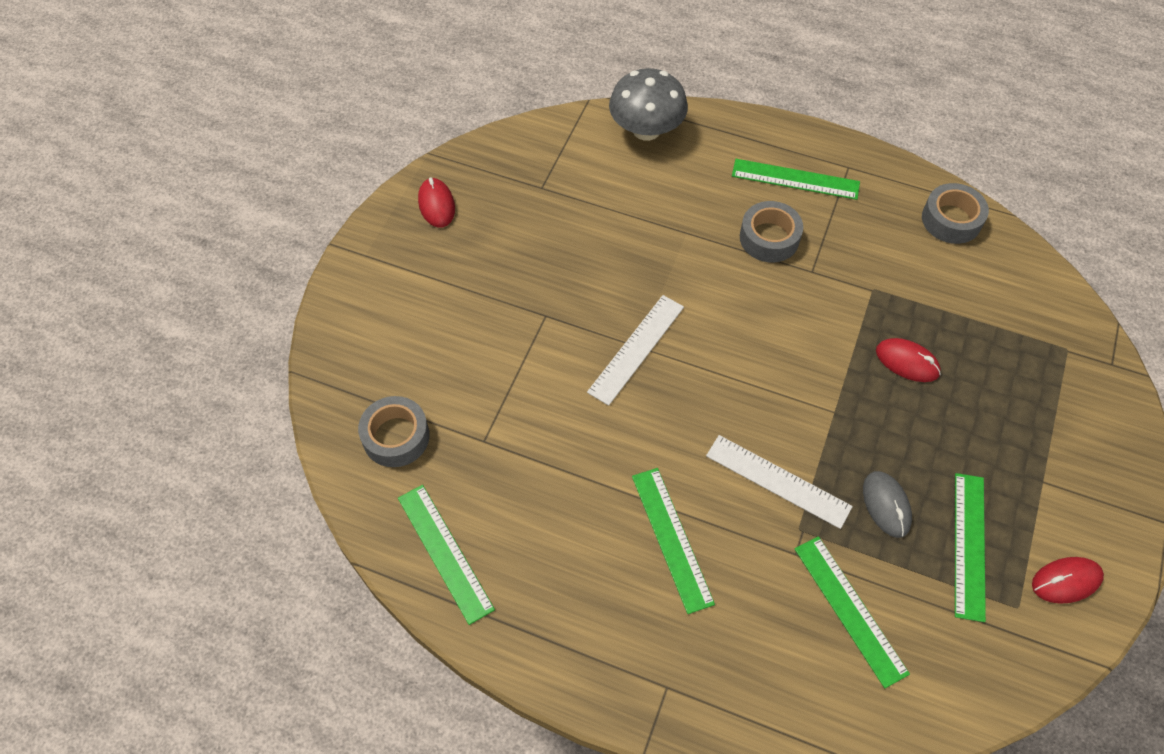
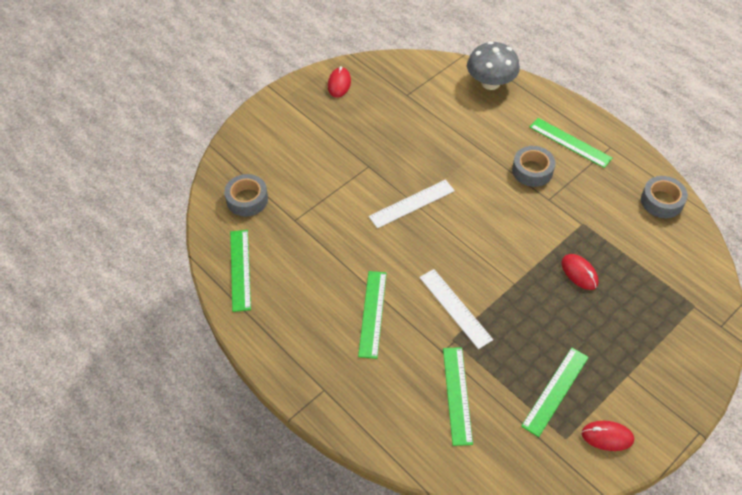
camera: 25 degrees right, 5 degrees down
(886, 505) = (515, 347): grey mouse -> none

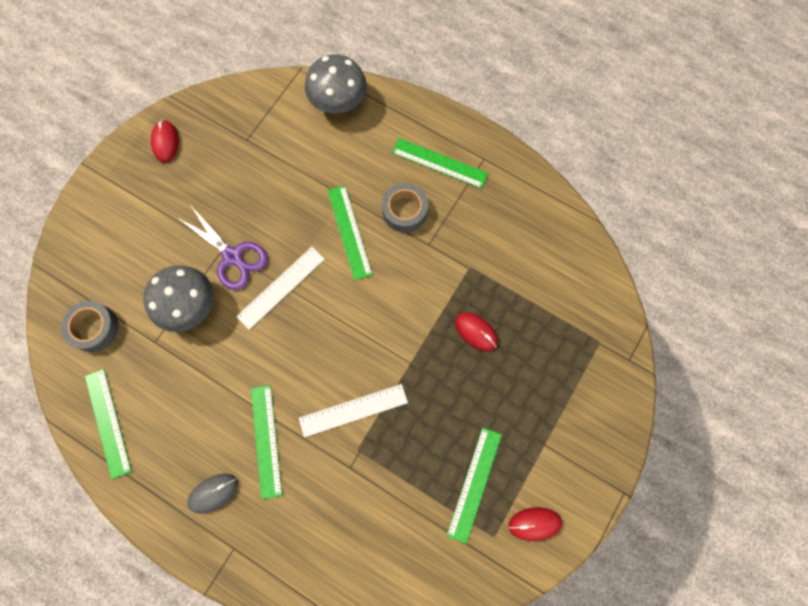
camera: 15 degrees left, 20 degrees up
(317, 342) = (213, 493): none -> grey mouse
(330, 200) = (189, 306): none -> grey mushroom
(375, 173) = (232, 256): none -> purple scissors
(455, 308) = (353, 410): white ruler -> white ruler turned 60 degrees counterclockwise
(457, 395) = (375, 516): green ruler -> green ruler (349, 232)
(661, 201) = (548, 218): grey tape -> none

